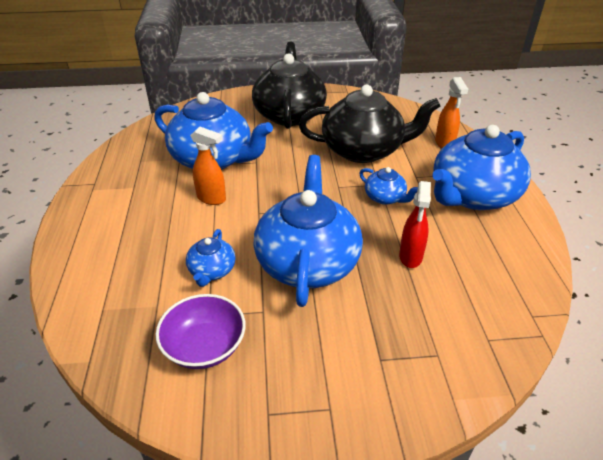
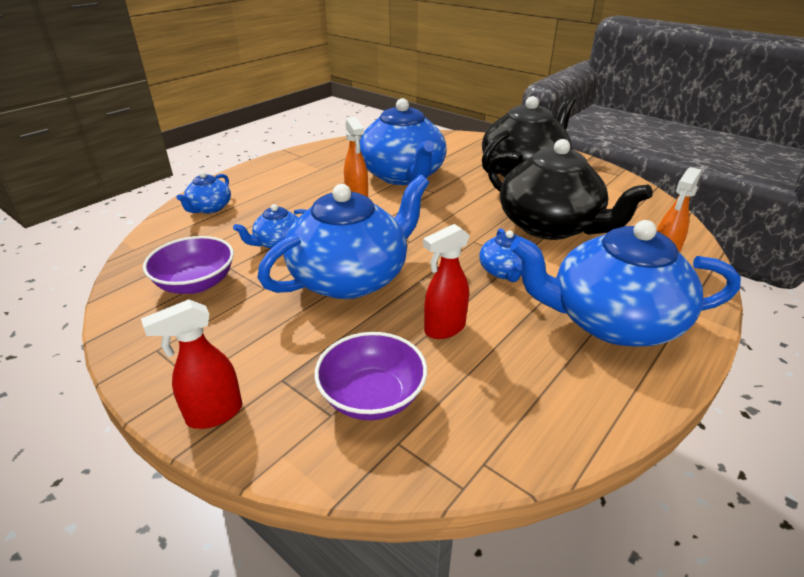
camera: 45 degrees right, 5 degrees down
(94, 279) = (209, 208): none -> blue teapot
(381, 415) = (214, 414): none -> red spray bottle
(439, 326) = (372, 396): none -> purple bowl

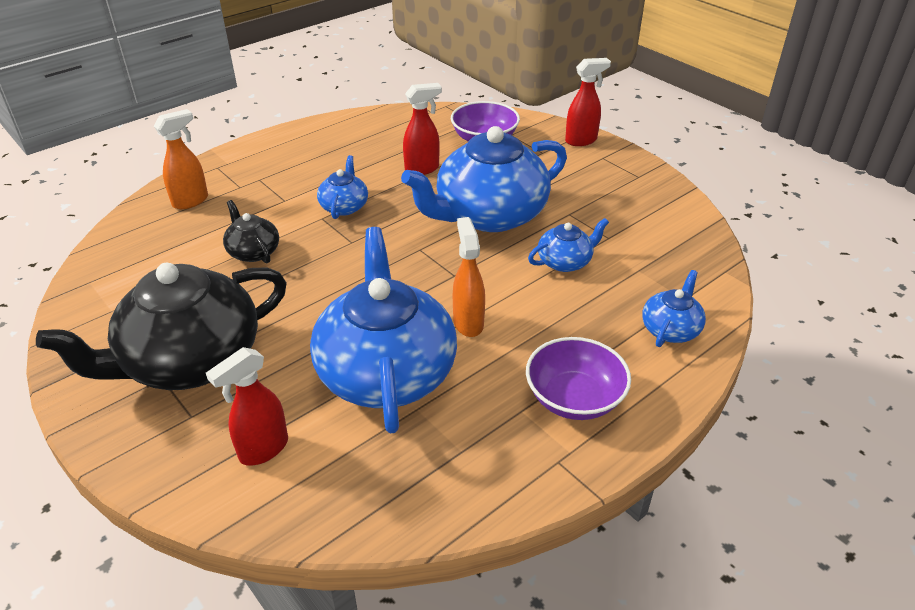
camera: 170 degrees left, 5 degrees up
(196, 283) = (634, 224): purple bowl -> purple bowl (574, 398)
(451, 149) = (263, 449): none -> red spray bottle
(550, 226) = (253, 251): black teapot -> black teapot, size x0.46
(611, 321) = (293, 162): blue teapot -> none

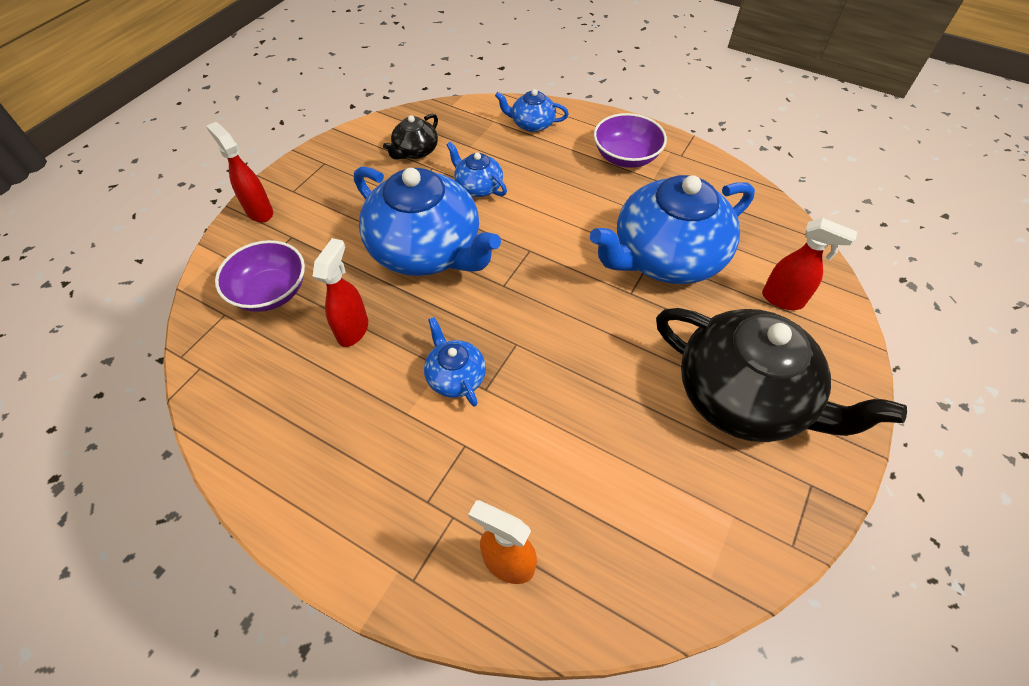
camera: 110 degrees left, 15 degrees up
(253, 251) = (573, 427): black teapot -> black teapot (415, 151)
(344, 206) = (455, 376): blue teapot -> blue teapot turned 75 degrees clockwise
(422, 169) = (353, 330): red spray bottle -> red spray bottle turned 60 degrees clockwise
(468, 322) = (584, 225): orange spray bottle -> none

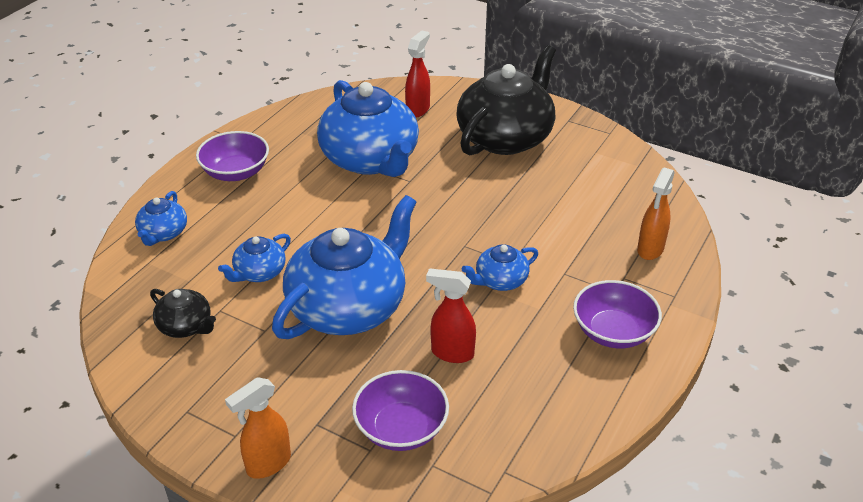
camera: 90 degrees left, 15 degrees down
(259, 211) = (268, 464): red spray bottle -> orange spray bottle
(358, 490) = (613, 332): none -> purple bowl

